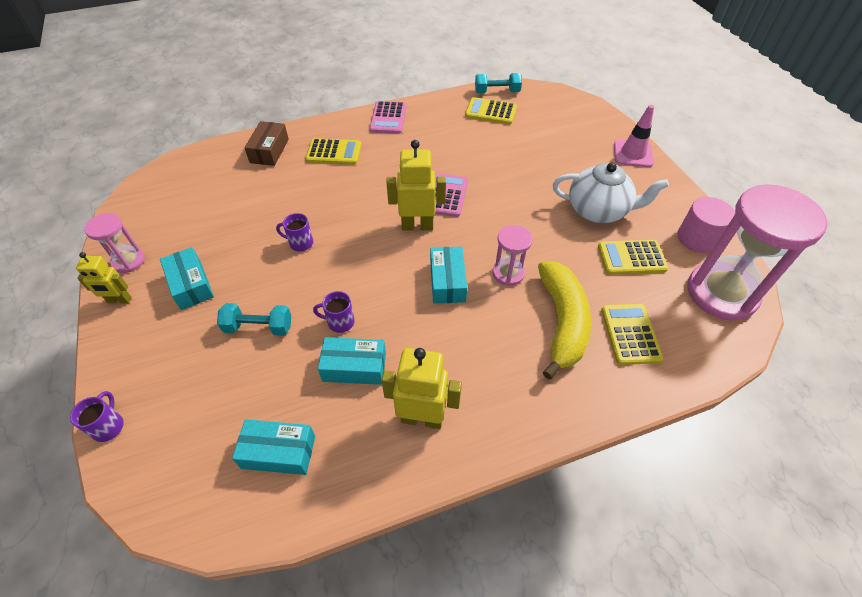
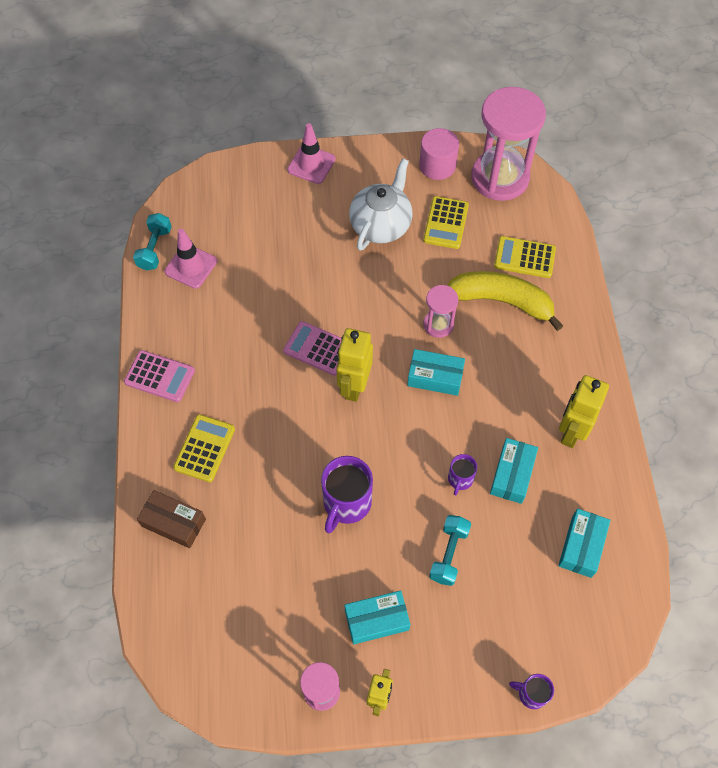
camera: 75 degrees left, 10 degrees up
(300, 243) = (346, 503): purple mug -> purple mug, size x1.85
(490, 112) = (191, 266): yellow calculator -> pink traffic cone

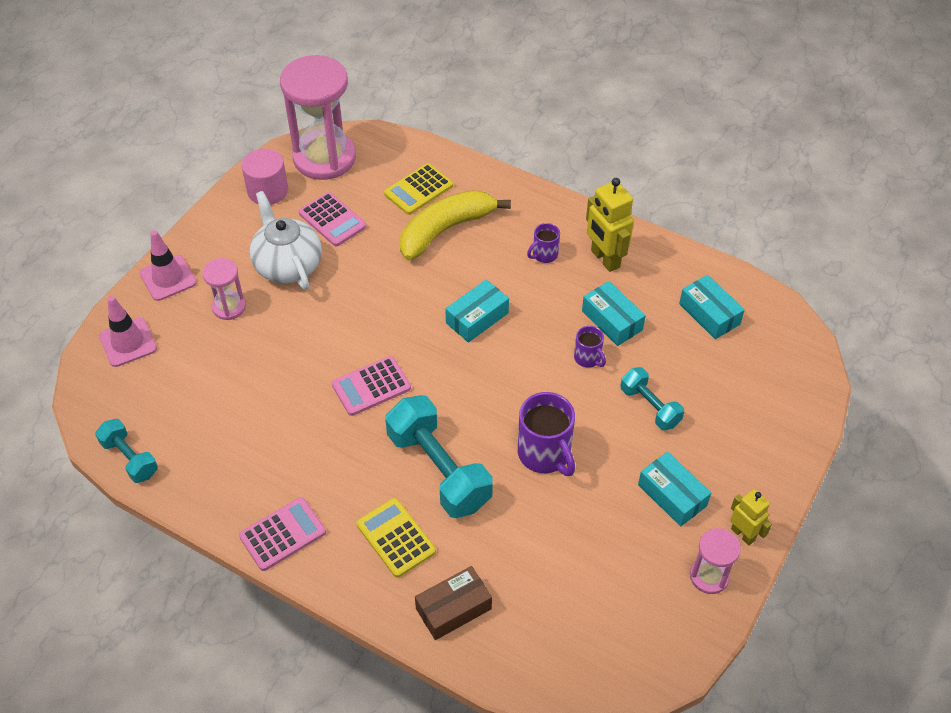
camera: 55 degrees left, 10 degrees down
(191, 266) = (182, 438): pink traffic cone -> pink traffic cone (128, 342)
(280, 439) = (439, 470): none -> turquoise dumbbell
(354, 386) = (434, 381): yellow robot -> none
(376, 620) = (672, 495): turquoise box -> turquoise box turned 60 degrees counterclockwise
(438, 324) = (428, 285): pink hourglass -> pink hourglass (229, 307)
(445, 223) = (332, 220): yellow calculator -> pink calculator
(531, 694) = (810, 423): purple mug -> purple mug (544, 255)

